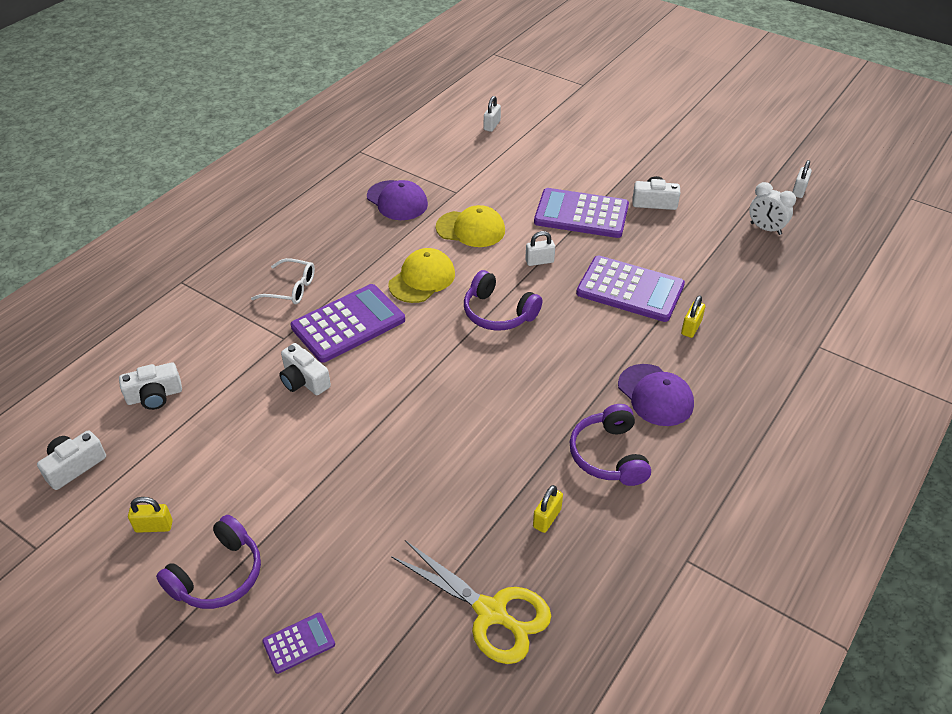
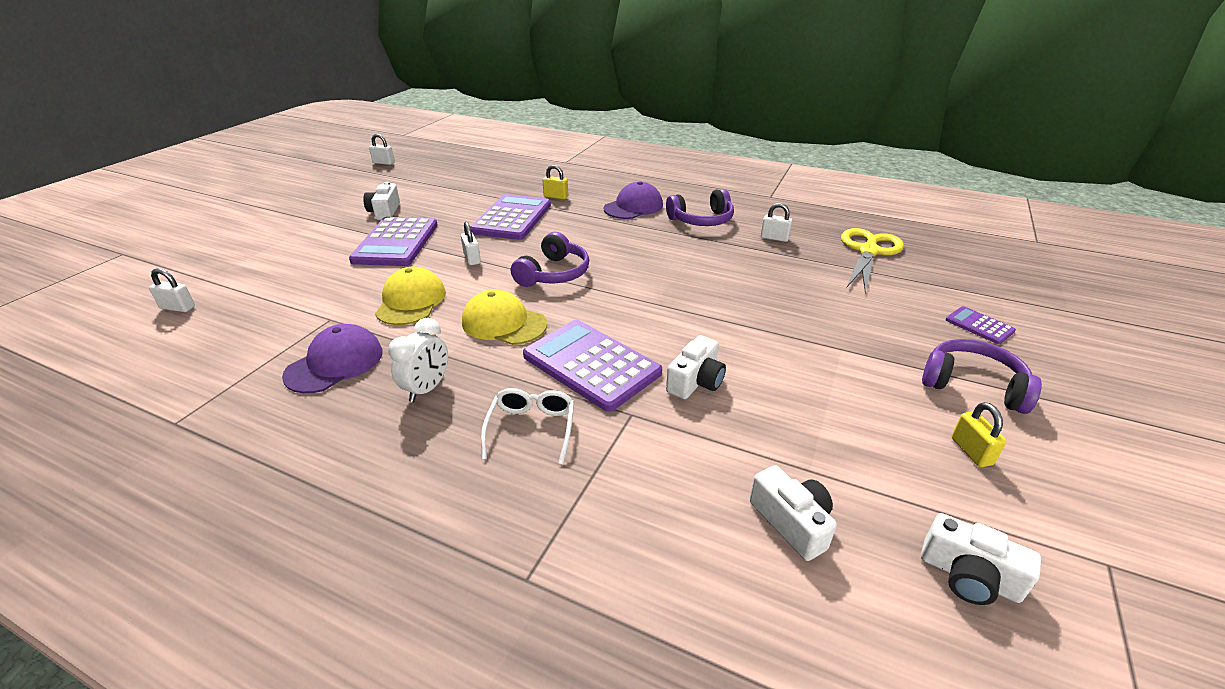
camera: 100 degrees left, 10 degrees down
(547, 518) = (774, 238): yellow padlock -> white padlock
(765, 229) = (432, 173): white clock -> white clock (427, 389)

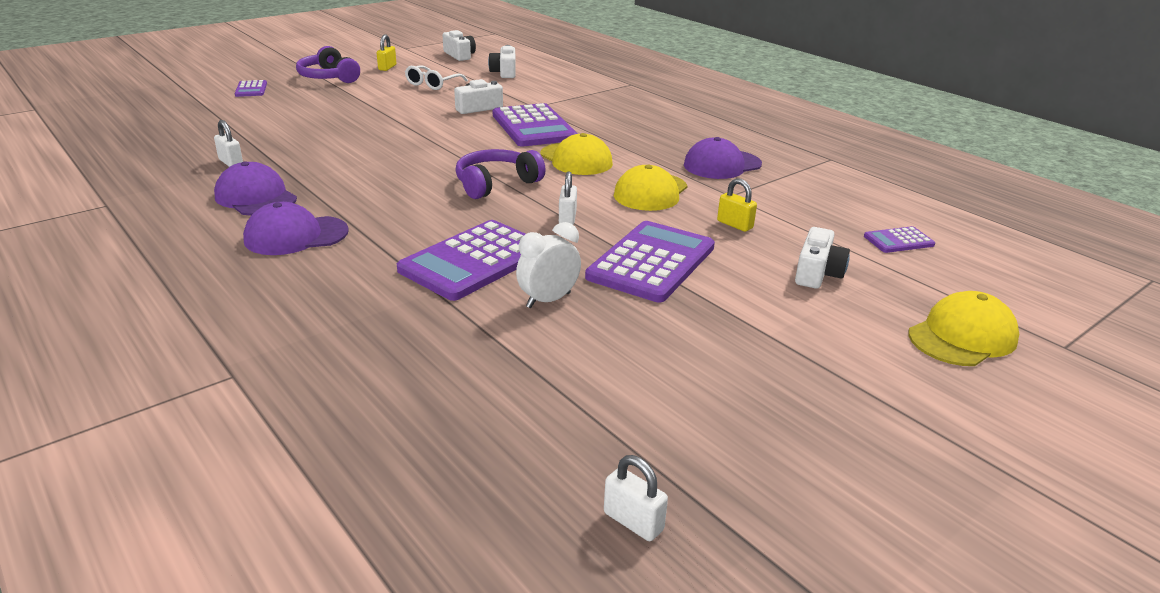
camera: 155 degrees left, 5 degrees down
(178, 307) = (898, 241): white padlock -> purple calculator
(191, 245) = (962, 336): none -> yellow cap
(385, 211) = (658, 327): white camera -> white camera (817, 273)
(427, 389) = (654, 139): white clock -> white clock (548, 300)
(531, 428) = (597, 113): white glasses -> white glasses (432, 84)
(556, 196) = (370, 284): yellow padlock -> yellow padlock (735, 225)
(701, 220) = (255, 197): purple headphones -> purple cap
(868, 251) = (185, 134): yellow scissors -> none

